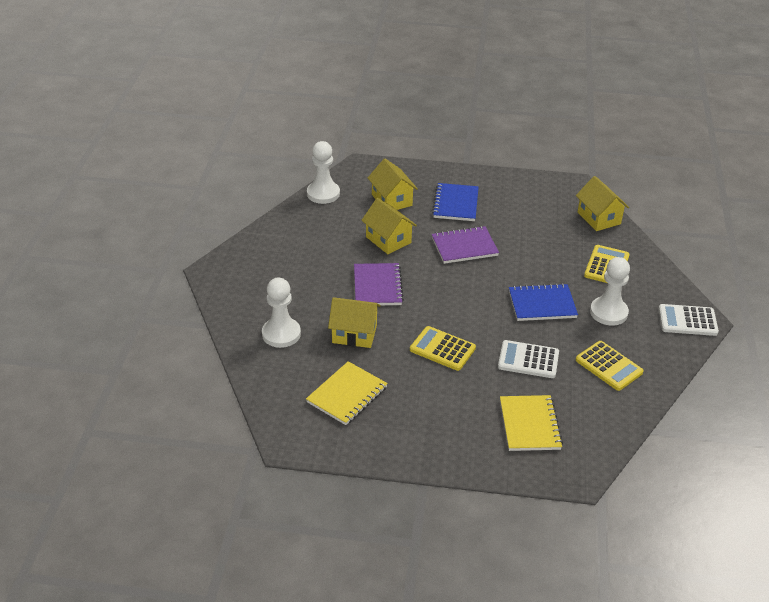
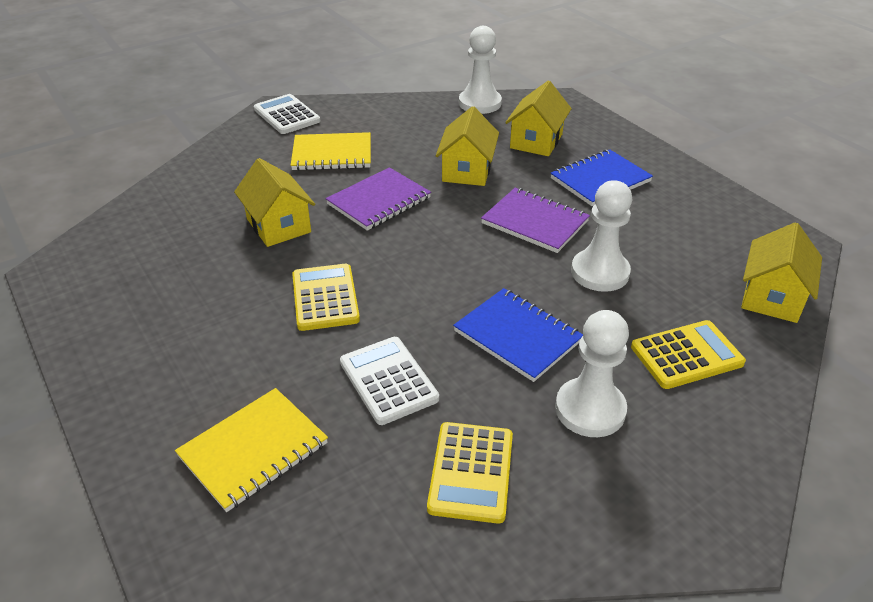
camera: 50 degrees right, 0 degrees up
(281, 334) = (226, 184): white pawn -> white pawn (600, 272)
(347, 395) = (168, 270): yellow notebook -> yellow notebook (332, 154)
(687, 321) = (699, 515): white calculator -> white calculator (287, 115)

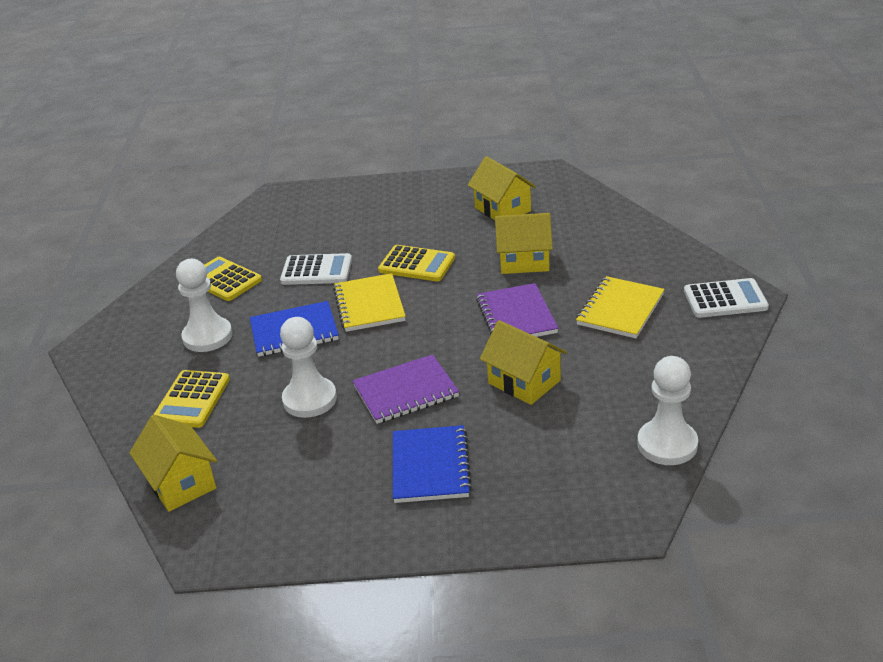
camera: 125 degrees right, 5 degrees down
(254, 450) = (318, 220): yellow notebook -> yellow notebook (369, 305)
(536, 141) = (543, 453): yellow house -> yellow house (502, 209)

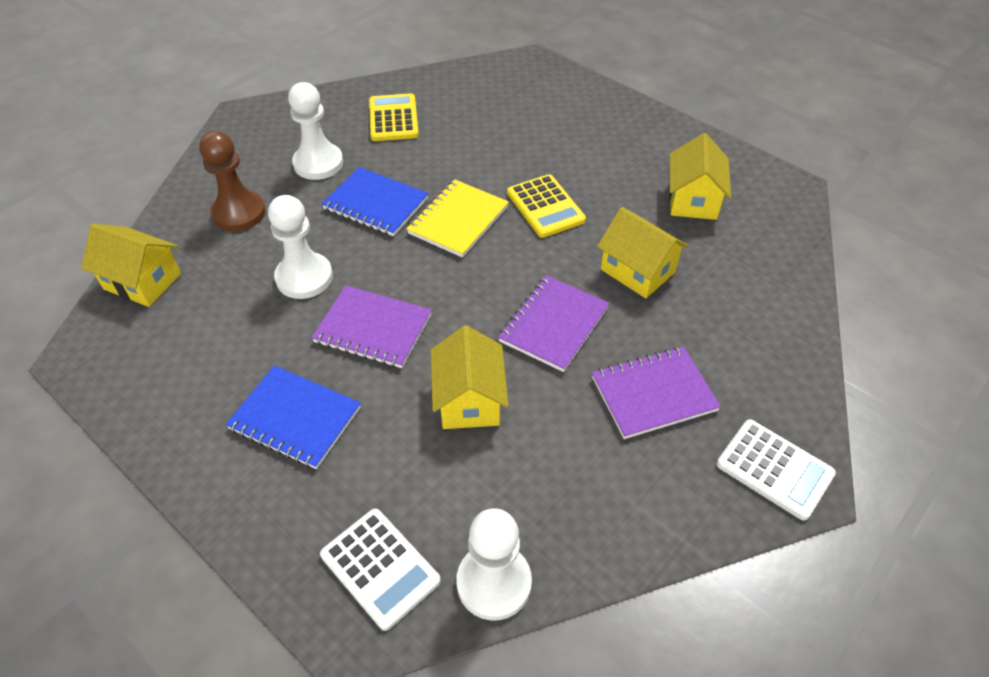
camera: 40 degrees right, 15 degrees up
(181, 483) = (142, 281): yellow house -> yellow house turned 75 degrees counterclockwise
(192, 400) = (239, 213): yellow calculator -> brown pawn
(316, 271) = (464, 157): white calculator -> white calculator (380, 568)
(430, 466) = (295, 419): blue notebook -> blue notebook turned 75 degrees clockwise
(620, 309) = (653, 394): yellow notebook -> purple notebook

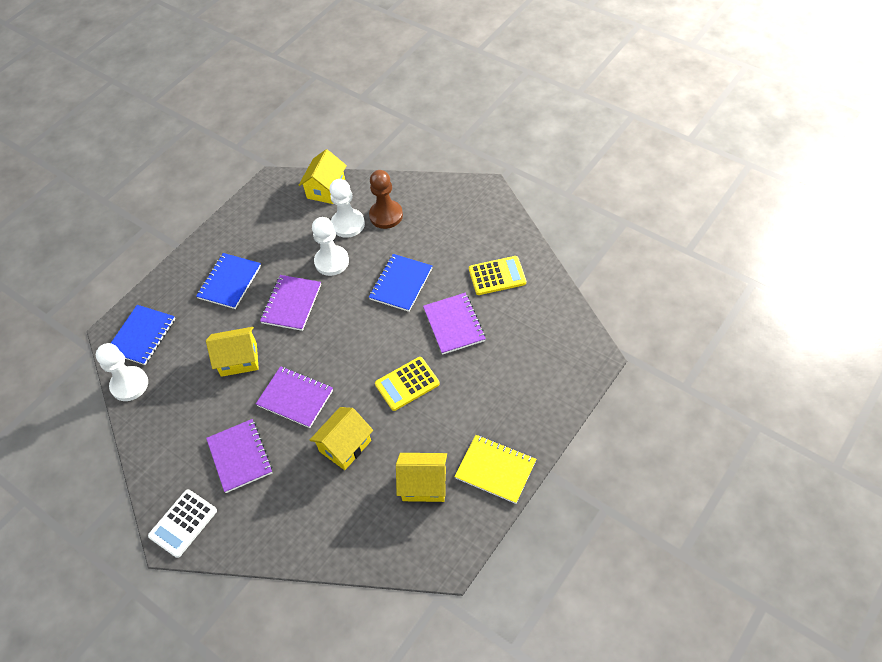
camera: 90 degrees right, 5 degrees up
(318, 163) = (439, 244): white pawn -> white pawn (348, 224)
(380, 568) = (142, 336): white calculator -> blue notebook
(458, 220) = (388, 333): yellow notebook -> yellow notebook (495, 469)
(460, 159) = (454, 324): none -> purple notebook

